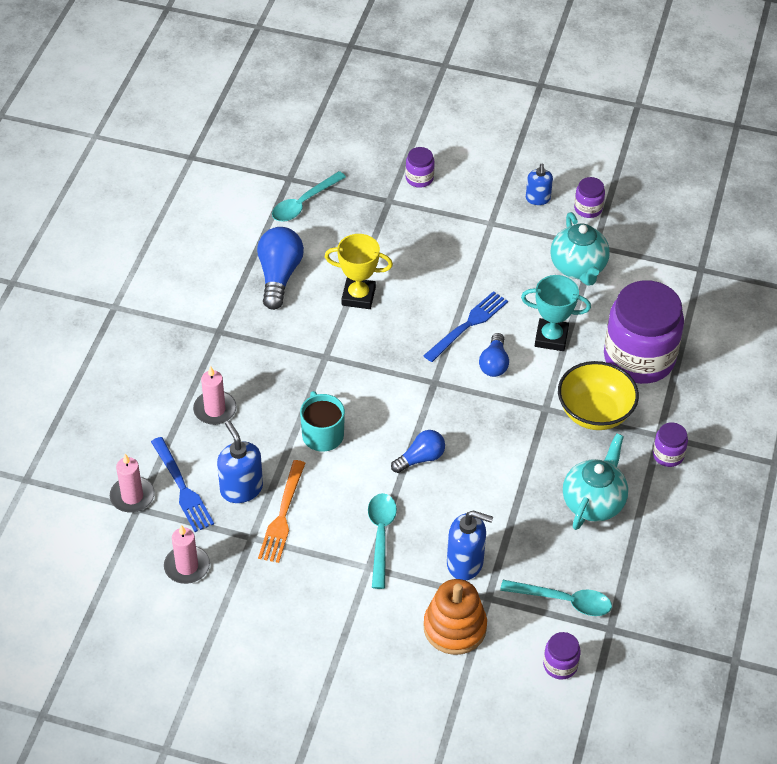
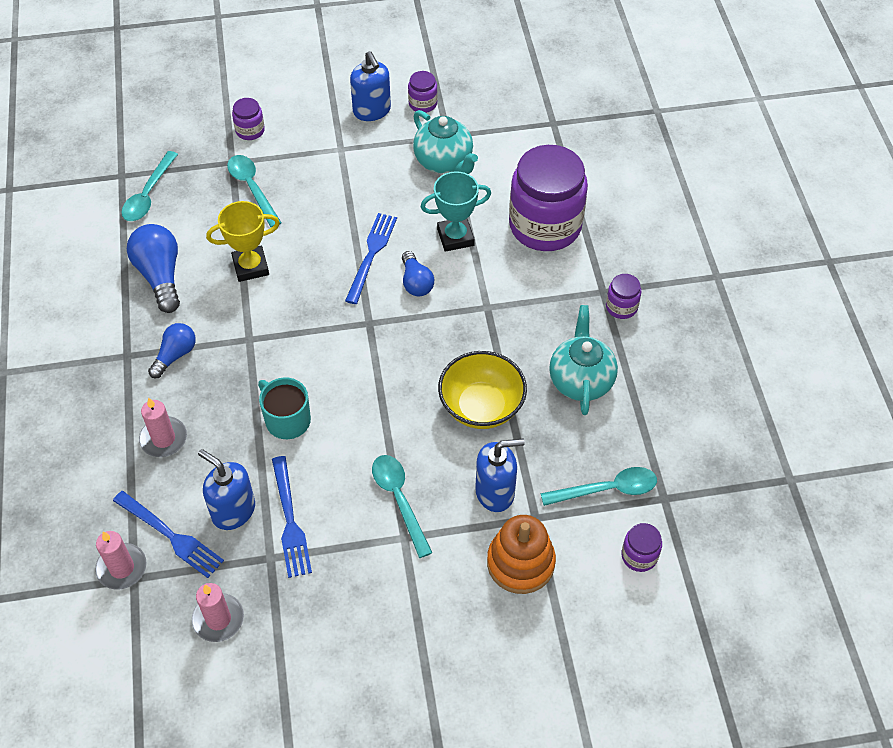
camera: 25 degrees left, 5 degrees up
(282, 516) = (290, 521): orange fork -> blue fork
(395, 229) = (252, 188): none -> turquoise spoon
(420, 458) = (396, 404): blue light bulb -> blue light bulb (175, 355)
(538, 199) = (372, 111): blue soap dispenser -> blue soap dispenser, size x1.54
(594, 413) = (534, 293): yellow bowl -> yellow bowl (481, 407)

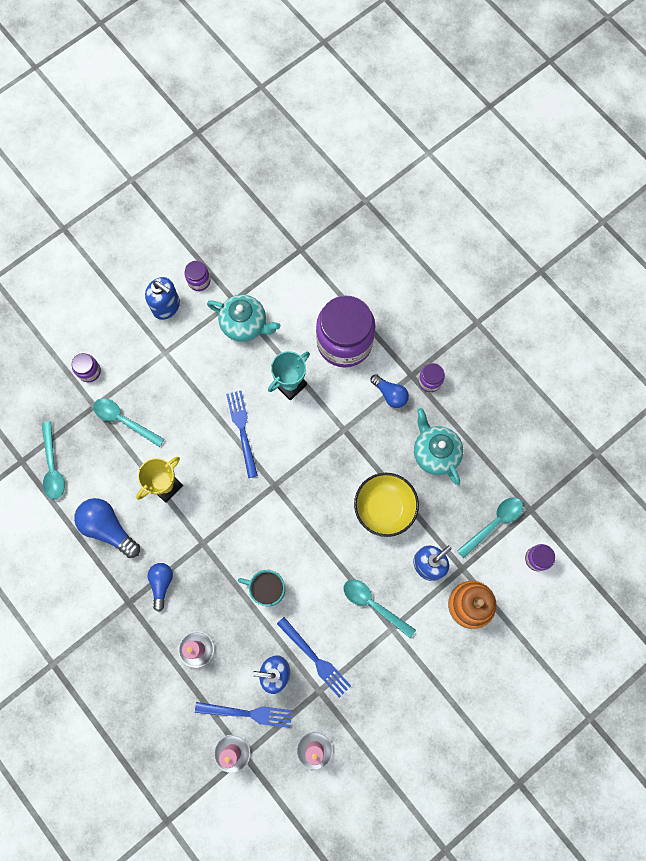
camera: 30 degrees left, 20 degrees up
(416, 282) = (286, 436): blue light bulb -> blue light bulb (390, 394)

